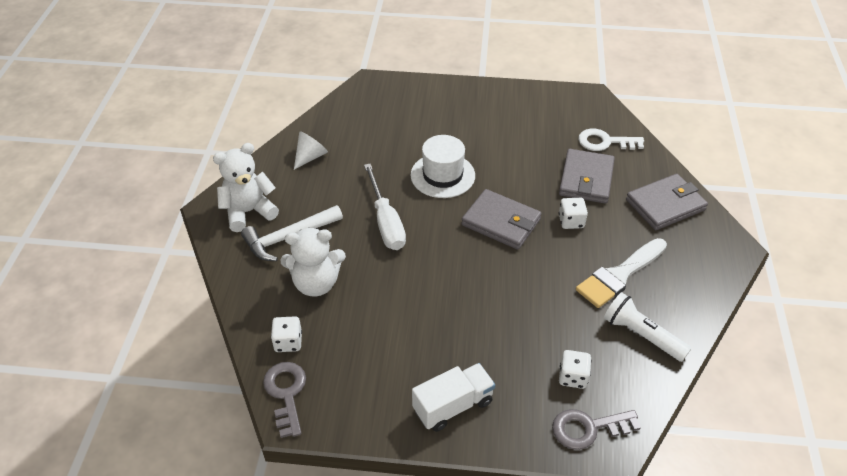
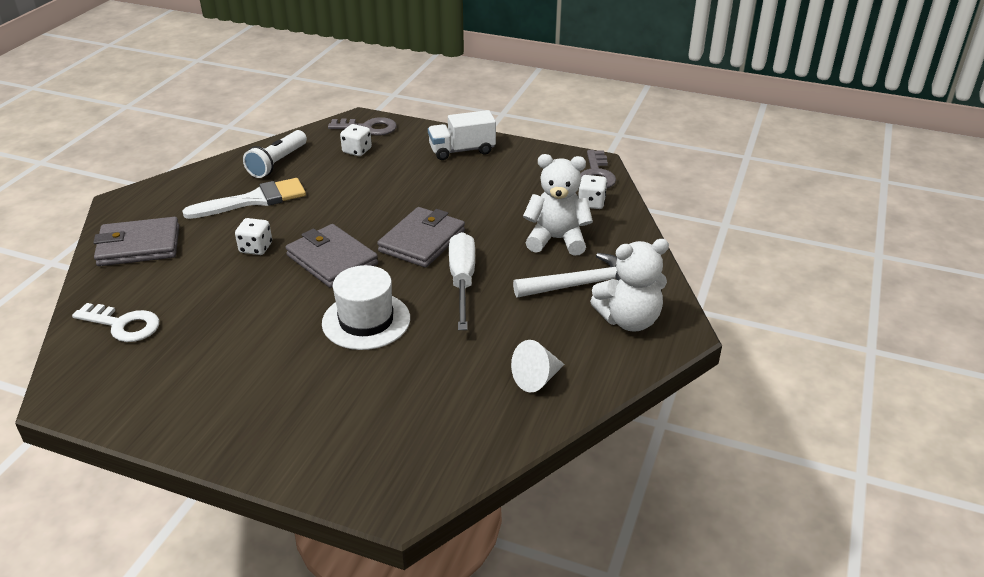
camera: 165 degrees left, 10 degrees down
(586, 179) = (195, 285): grey wallet -> grey wallet (422, 241)
(642, 335) = (277, 163): white flashlight -> white flashlight turned 60 degrees clockwise

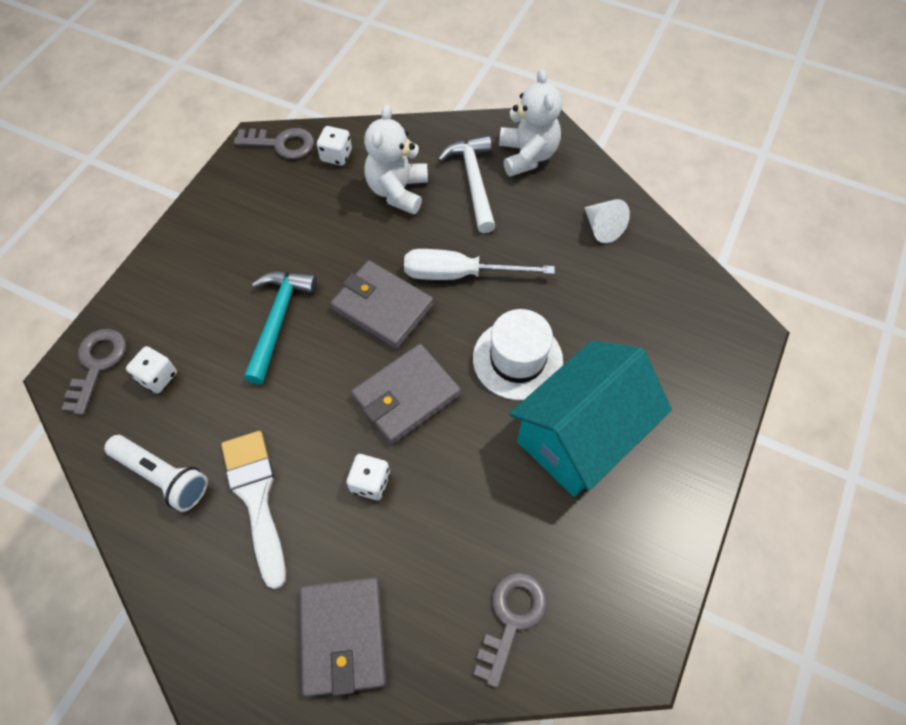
camera: 85 degrees left, 25 degrees up
(123, 325) = (511, 619): white key -> grey key
(280, 362) = (579, 436): none -> turquoise house
(407, 193) = (278, 320): none -> turquoise hammer
(462, 150) = (193, 260): white truck -> none

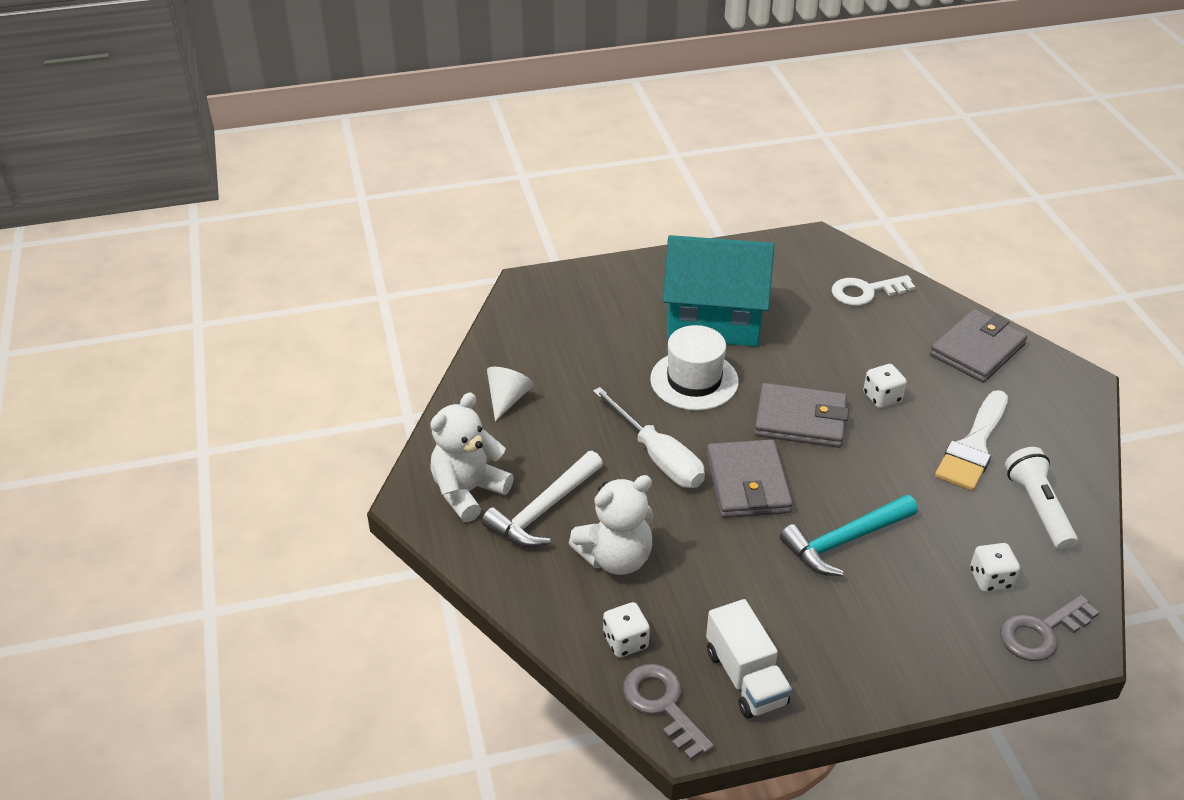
camera: 130 degrees left, 20 degrees down
(254, 190) = (745, 677): none -> white truck
(511, 619) = (866, 292): grey key -> white key

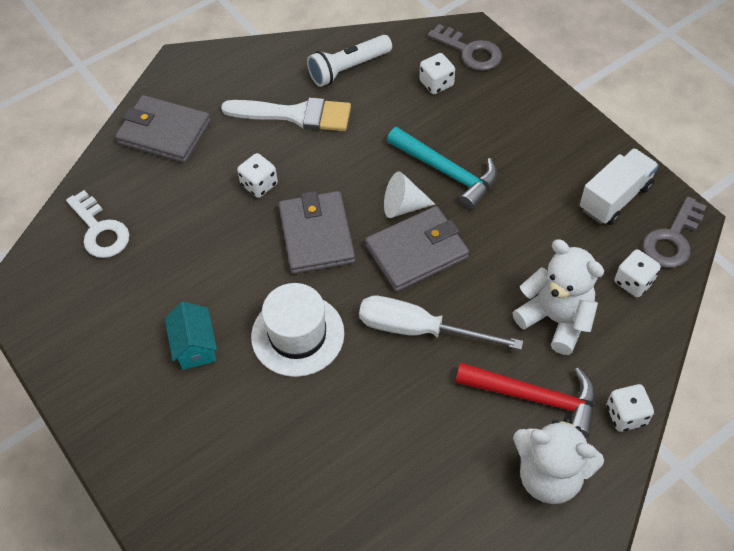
camera: 110 degrees left, 15 degrees up
(487, 567) = (626, 415): none -> white dice
(507, 399) = (403, 499): white cone -> white cone (403, 206)
(543, 510) = (535, 398): white hammer -> red hammer
(658, 457) = (419, 329): white screwdriver -> white screwdriver turned 105 degrees counterclockwise
(714, 321) = (195, 346): turquoise house -> turquoise house, size x0.44

